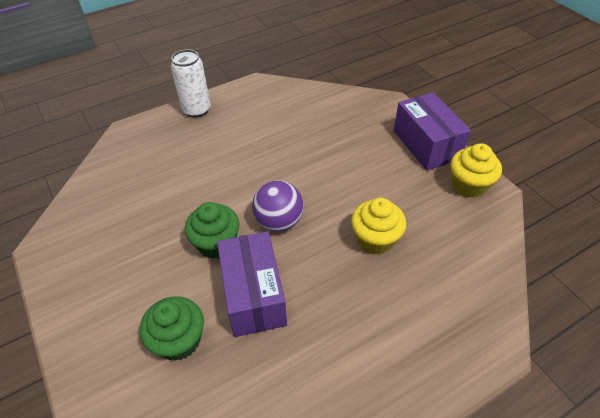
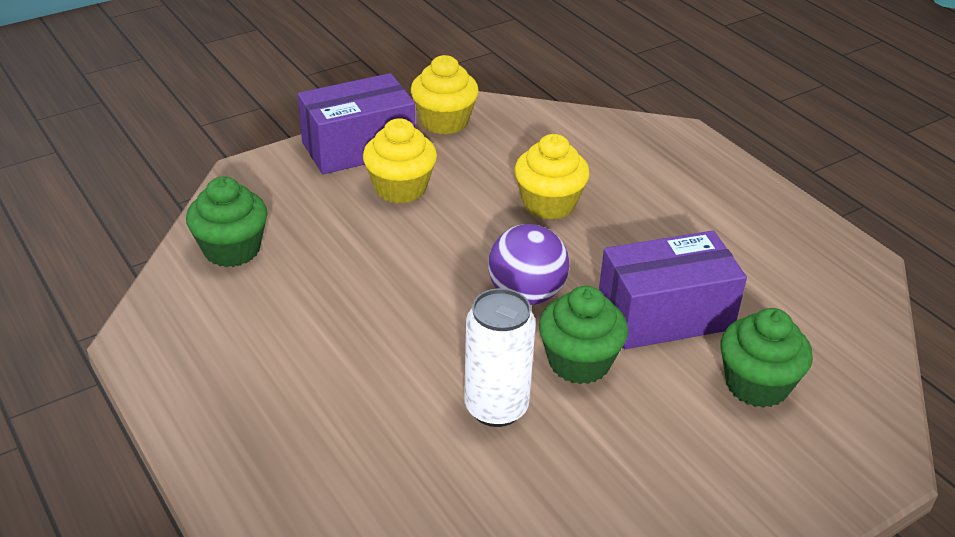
camera: 95 degrees left, 10 degrees down
(197, 110) = (212, 429): white can -> white can (496, 408)
(321, 104) = (232, 249): none -> green cupcake
(384, 164) = (400, 188): none -> yellow cupcake

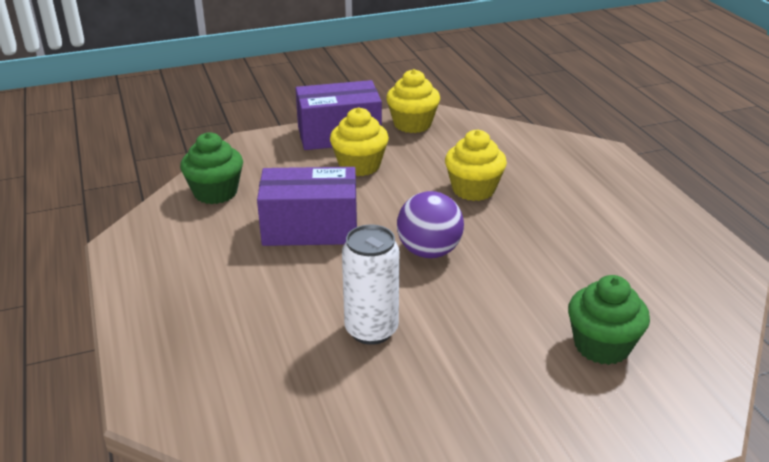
camera: 15 degrees right, 5 degrees down
(579, 362) = (453, 306): green cupcake -> none
(665, 315) = (540, 281): purple box -> purple box (310, 228)

